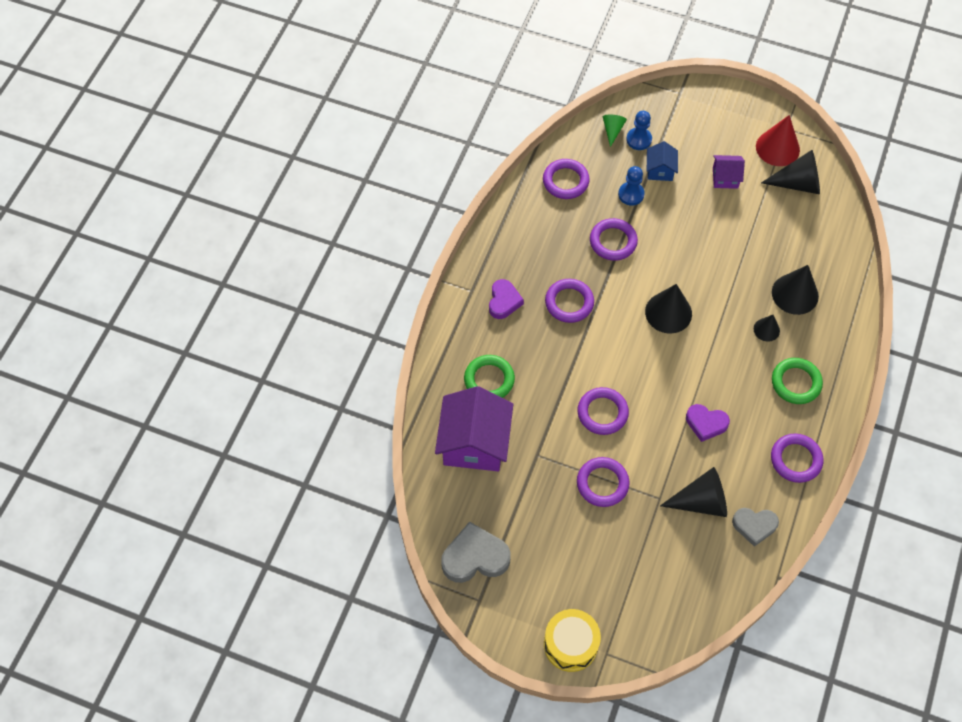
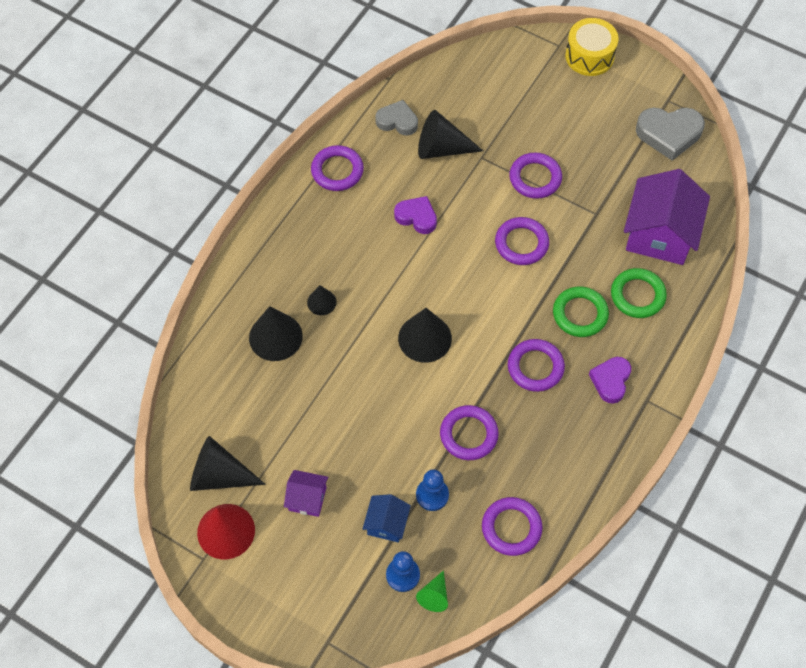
camera: 170 degrees left, 0 degrees up
(796, 383) = (310, 242): green ring -> green ring (580, 314)

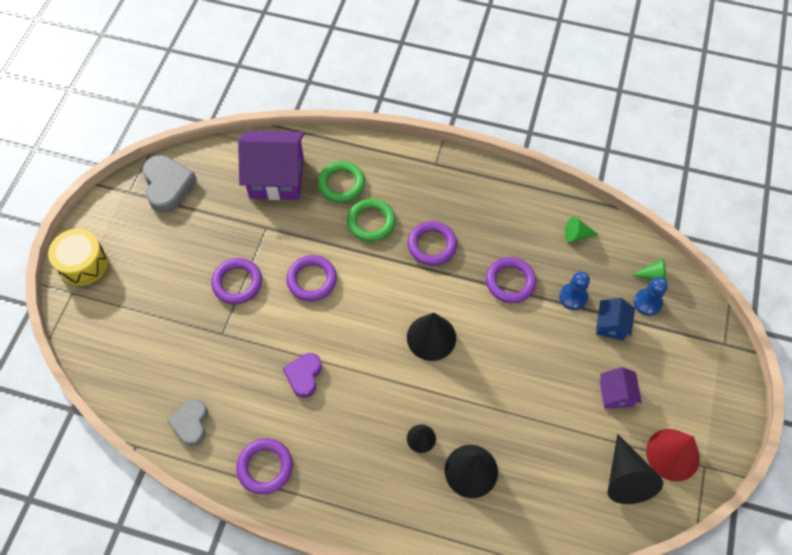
camera: 105 degrees left, 0 degrees up
(386, 524) = (611, 325): blue house -> blue house turned 75 degrees counterclockwise
(442, 148) = (218, 372): black cone -> none
(511, 528) = (577, 235): purple ring -> green cone
(610, 381) = (426, 190): purple heart -> none

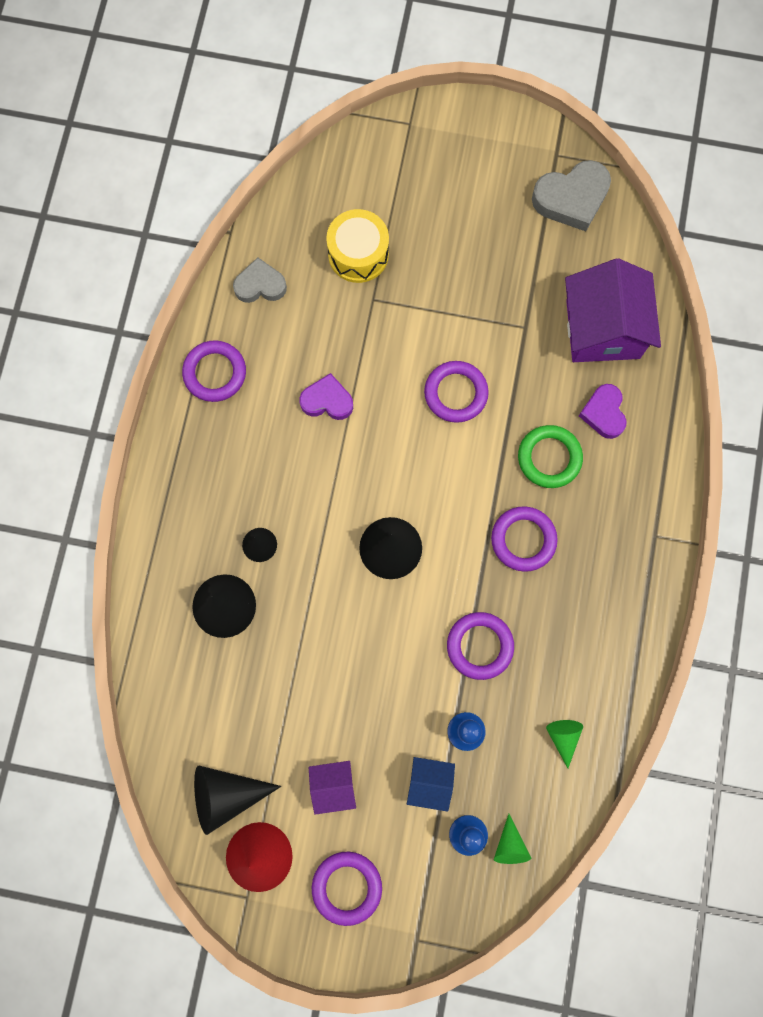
camera: 85 degrees right, 15 degrees up
(83, 264) = (449, 126): yellow drum -> yellow drum (358, 254)
(237, 283) = (442, 305): purple ring -> purple ring (347, 887)
(341, 184) = (603, 413): green ring -> purple heart

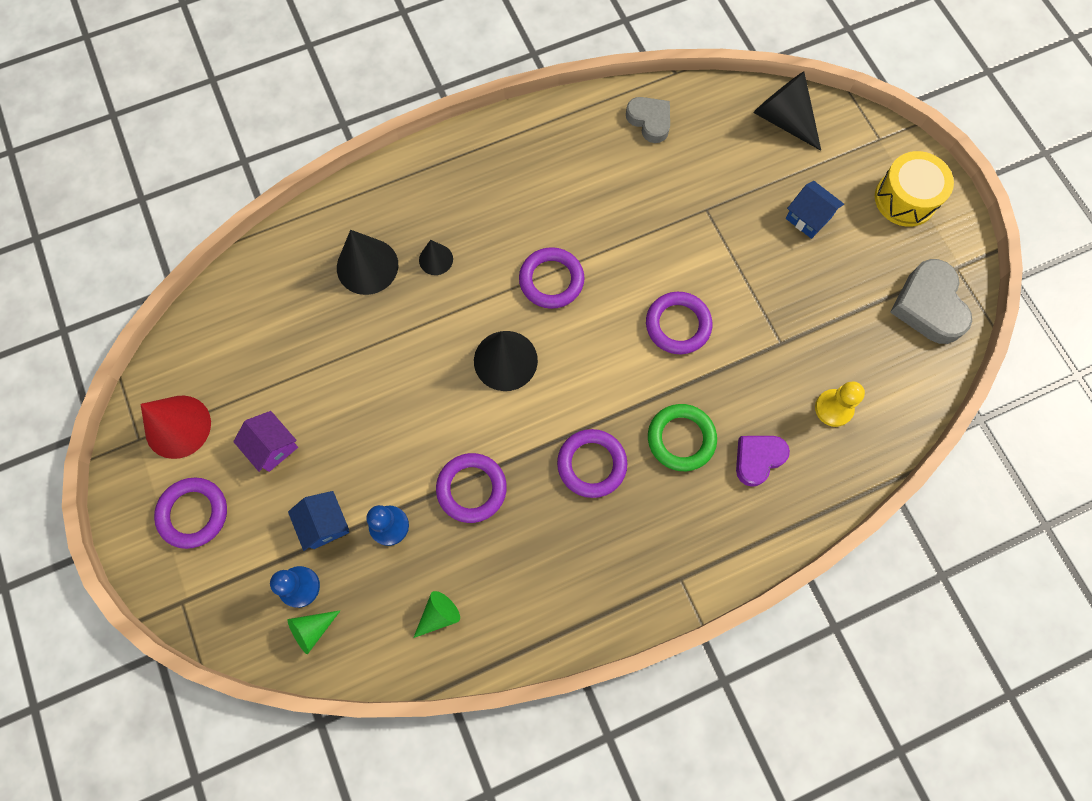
camera: 55 degrees right, 5 degrees down
(215, 373) = (552, 136): purple ring -> purple ring (551, 280)
(226, 794) = (214, 368): black cone -> black cone (783, 120)
(327, 401) = (593, 231): purple heart -> none
(358, 254) = (735, 173): yellow drum -> yellow drum (905, 199)
(437, 228) = (808, 217): none -> blue house
(571, 198) = (928, 305): grey heart -> grey heart turned 45 degrees clockwise
(603, 329) = (833, 408): purple house -> yellow pawn

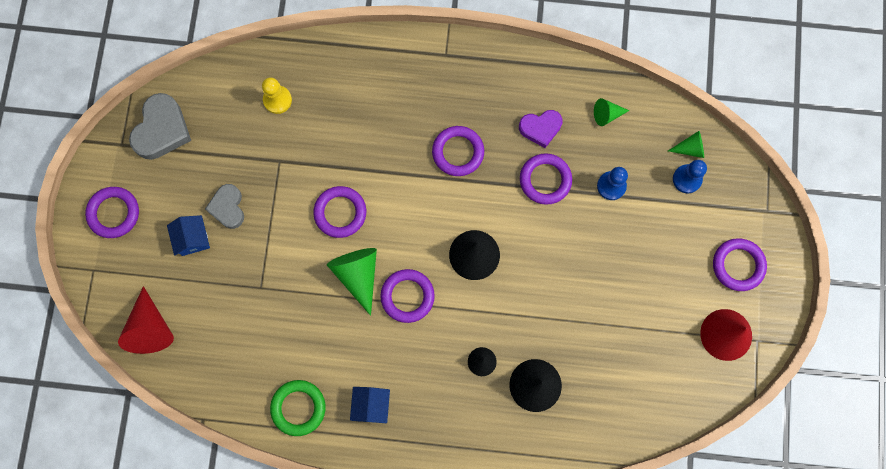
camera: 150 degrees left, 5 degrees up
(272, 446) = (665, 283): purple house -> none
(324, 524) = (653, 210): blue house -> blue house (371, 405)
(616, 273) = (358, 275): none -> green cone
(649, 121) = (252, 386): grey heart -> grey heart (228, 207)
(681, 439) = (389, 136): green ring -> green ring (298, 408)
(758, 459) = (349, 96): purple heart -> purple heart (540, 128)
(783, 120) = (151, 327): black cone -> red cone
(905, 199) = (114, 213): yellow drum -> purple ring

